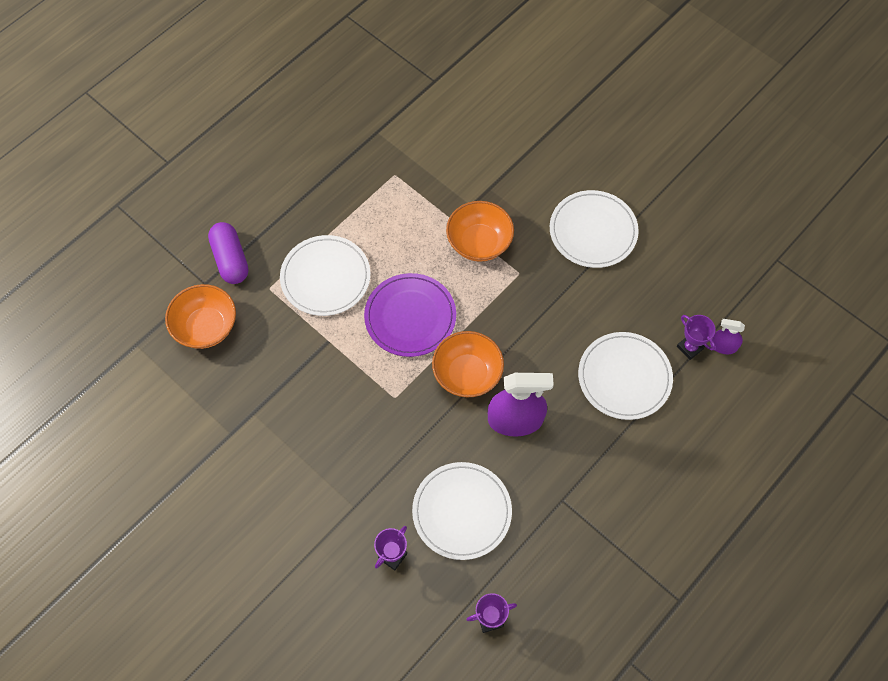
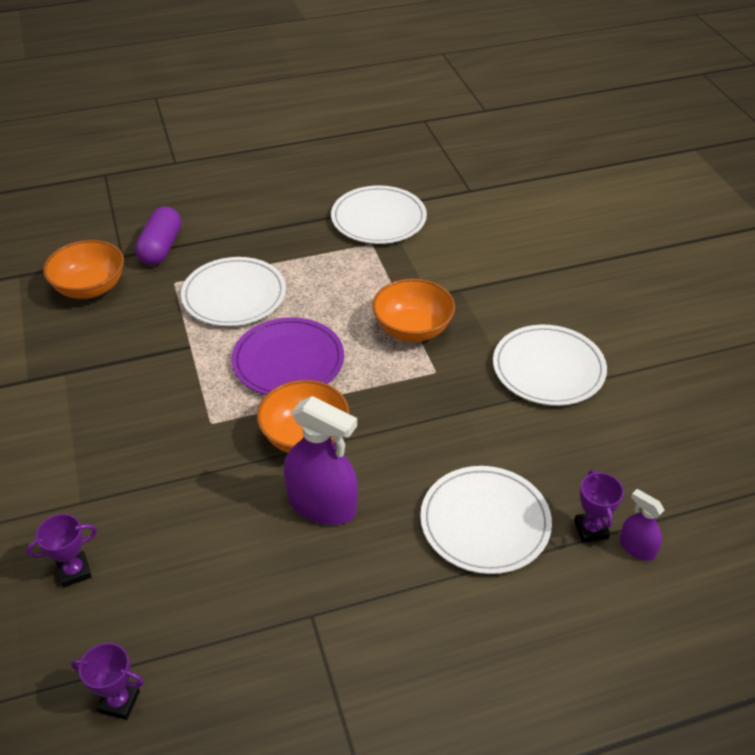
camera: 30 degrees right, 20 degrees down
(462, 511) = (186, 566): white plate -> white plate (378, 218)

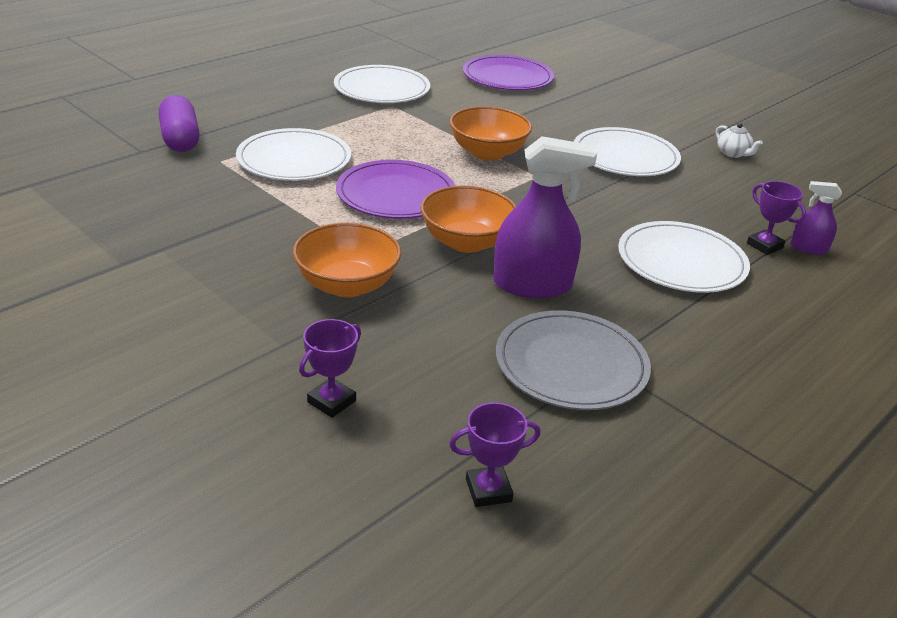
camera: 30 degrees left, 10 degrees down
(90, 288) = (127, 180): orange bowl -> orange bowl (347, 285)
(282, 604) = (571, 364): none -> grey plate
(517, 226) = (507, 77): none -> purple plate
(674, 394) = (733, 153): none -> white teapot

